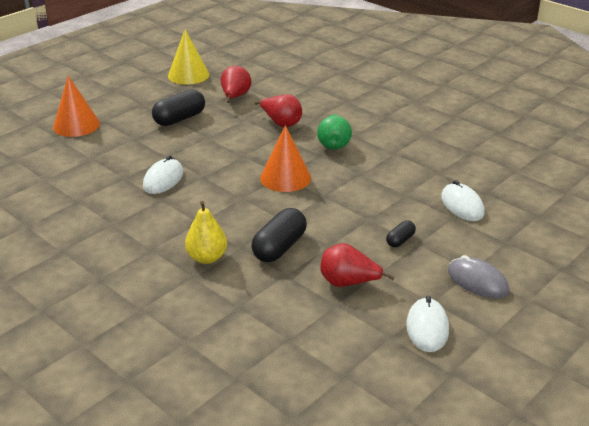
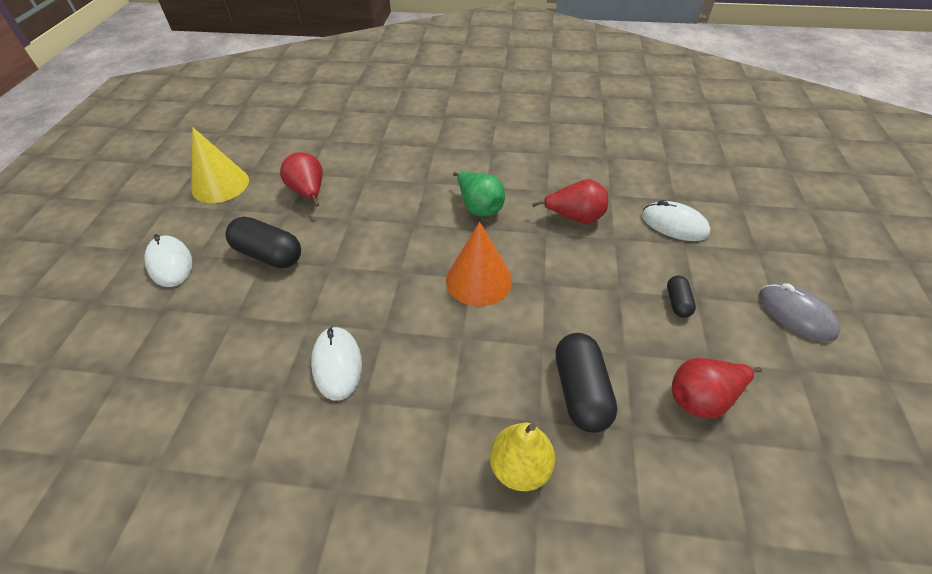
camera: 35 degrees left, 15 degrees up
(76, 125) = (125, 335): orange cone -> none
(179, 119) = (269, 254): black capsule -> black capsule turned 75 degrees counterclockwise
(281, 123) = (396, 205): red pear -> red pear (575, 217)
(427, 328) = (836, 411): white mouse -> white mouse (170, 263)
(477, 281) = (796, 314): grey mouse -> grey mouse turned 45 degrees clockwise

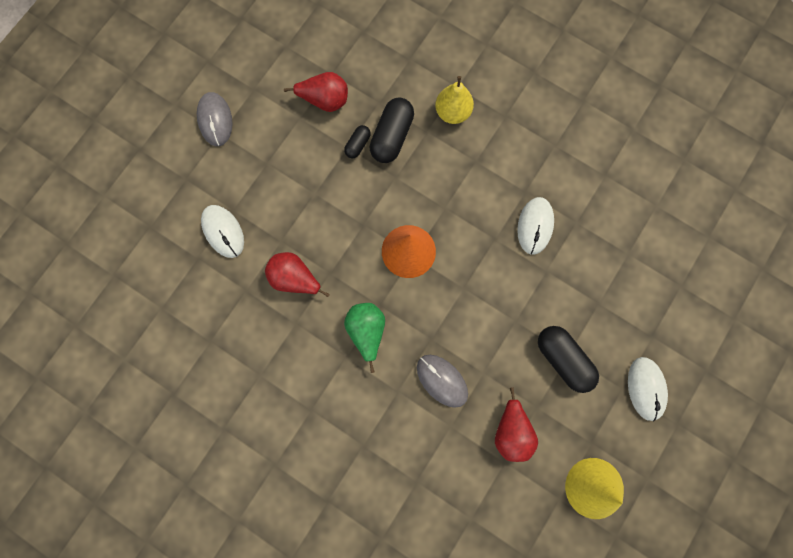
camera: 155 degrees left, 30 degrees up
(388, 201) = (442, 380): none -> grey mouse
(677, 302) = (283, 165): black capsule -> black capsule (358, 145)

